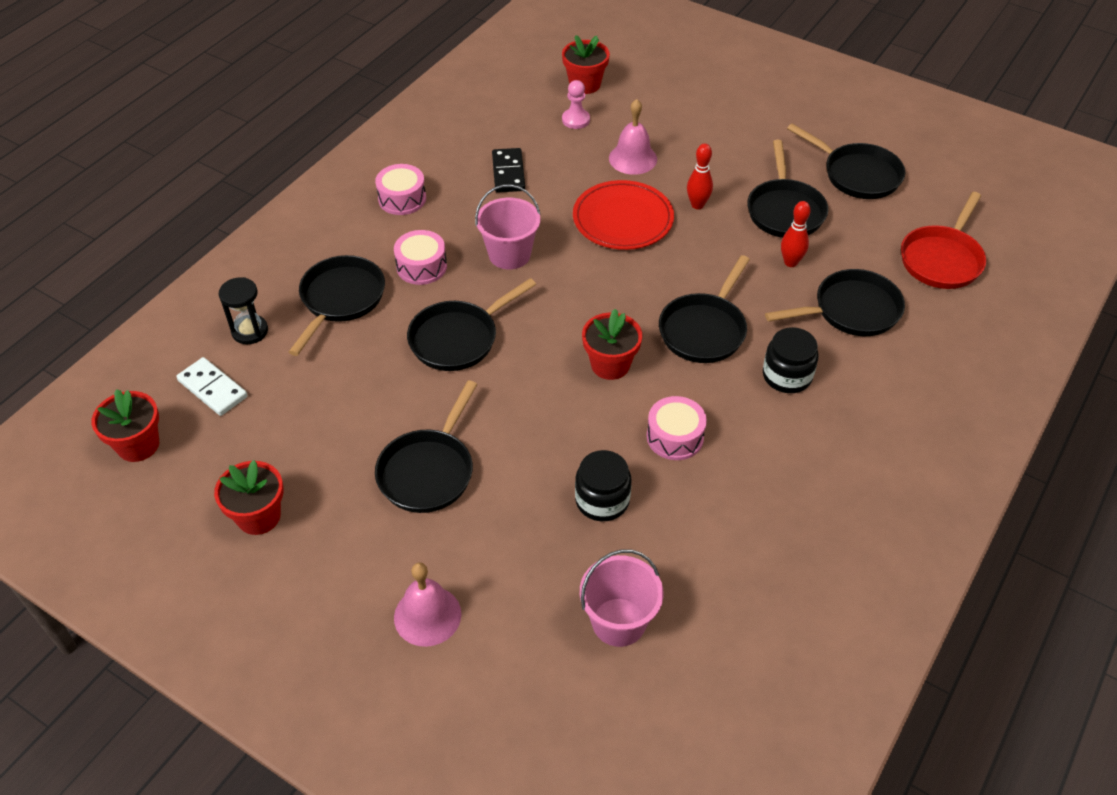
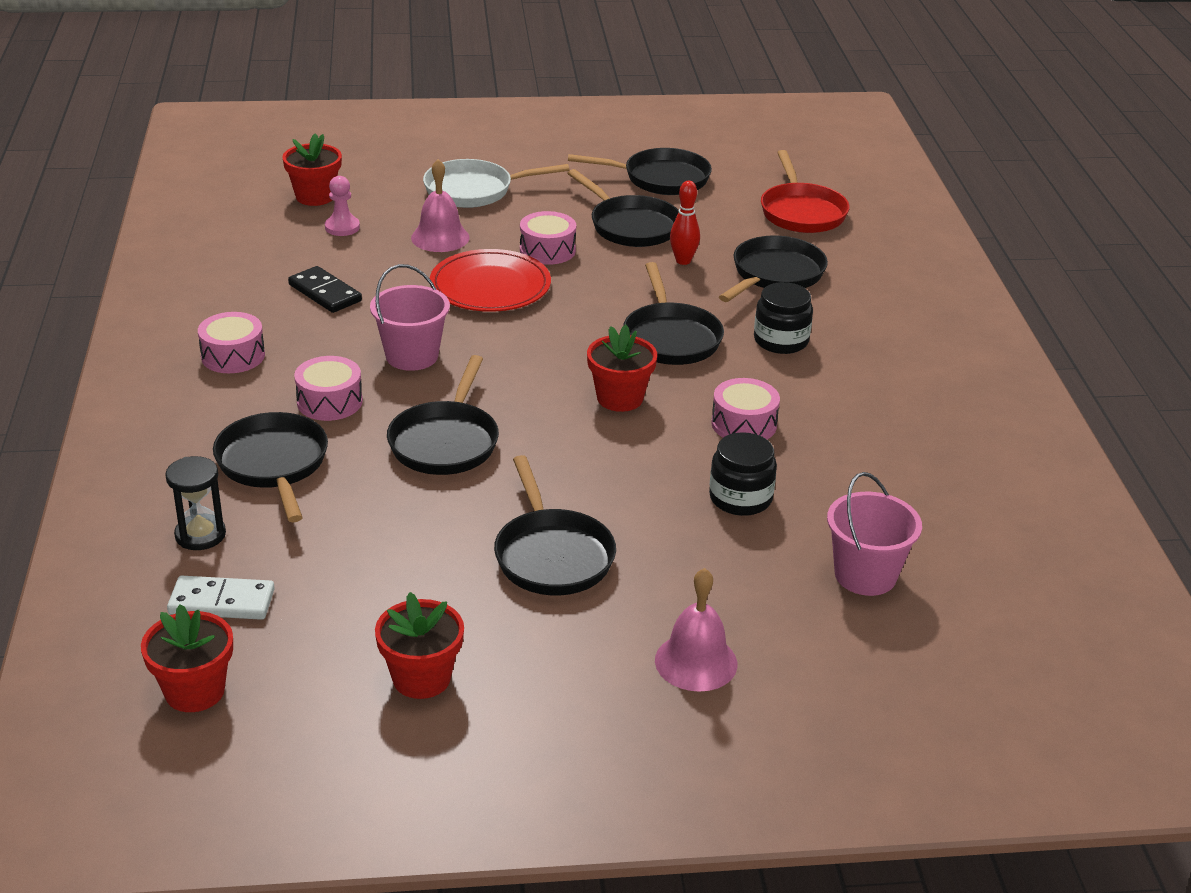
camera: 40 degrees left, 15 degrees down
(697, 205) = (547, 250): red bowling pin -> pink drum
(700, 125) = (474, 190): none -> white pan

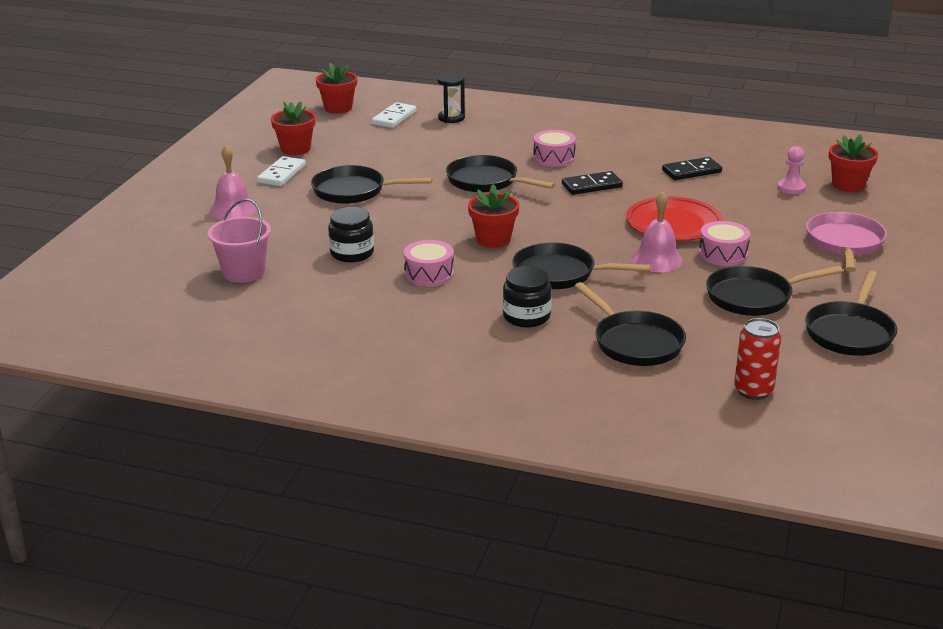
camera: 115 degrees right, 5 degrees down
(233, 356) = (624, 139): pink drum -> none
(273, 464) = (500, 138): black pan -> none
(412, 356) = (592, 186): pink bucket -> black domino
(440, 237) = (761, 218): pink bell -> pink bell (657, 259)
(474, 190) = (844, 243): white pan -> pink pan
(534, 656) = (281, 174): none -> white domino
(683, 261) = (679, 306): red bowling pin -> none
(801, 212) = (753, 390): red pan -> red can

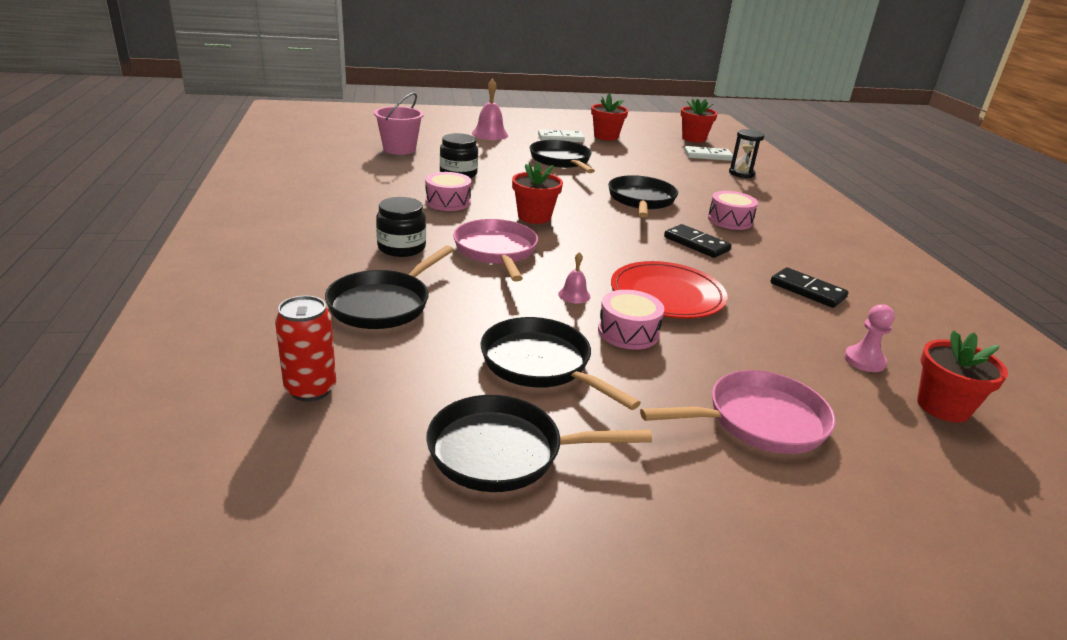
camera: 60 degrees right, 0 degrees up
(559, 274) = (496, 251): black pan -> pink pan
(657, 259) = (574, 295): pink bell -> pink bell, size x0.55

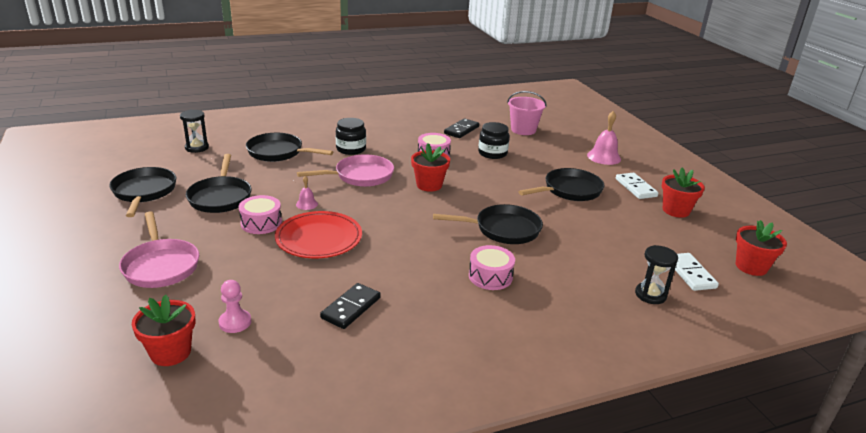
camera: 80 degrees right, 0 degrees up
(310, 389) = (197, 148): red can -> black hourglass
(540, 364) = (220, 197): black pan -> black pan turned 135 degrees clockwise
(696, 244) = (420, 255): black domino -> black domino (461, 130)

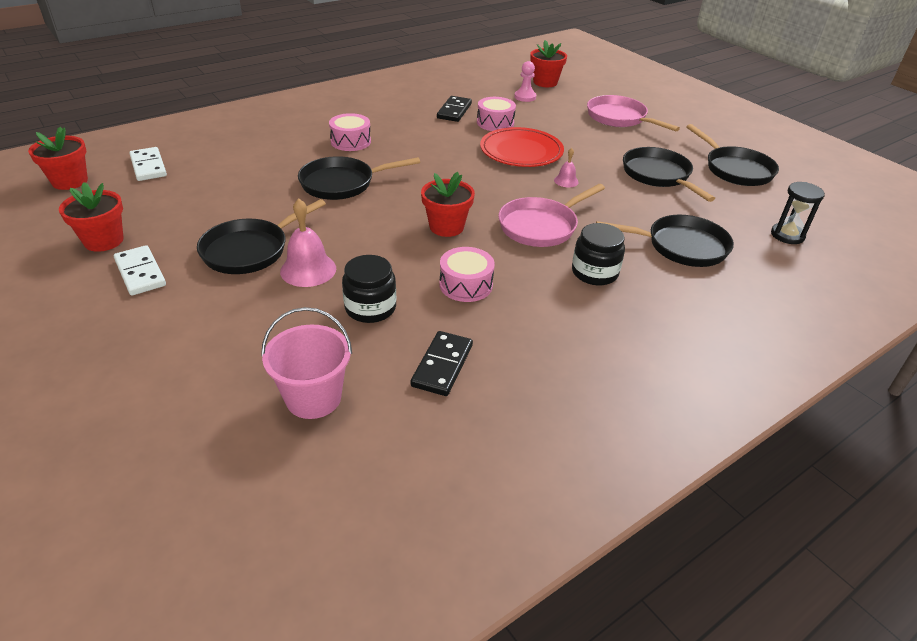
camera: 165 degrees right, 10 degrees up
(261, 223) = (587, 157): pink drum -> pink drum (495, 123)
(604, 157) = (161, 340): pink bell -> pink bell (308, 269)
(650, 295) = (203, 145): black hourglass -> none

